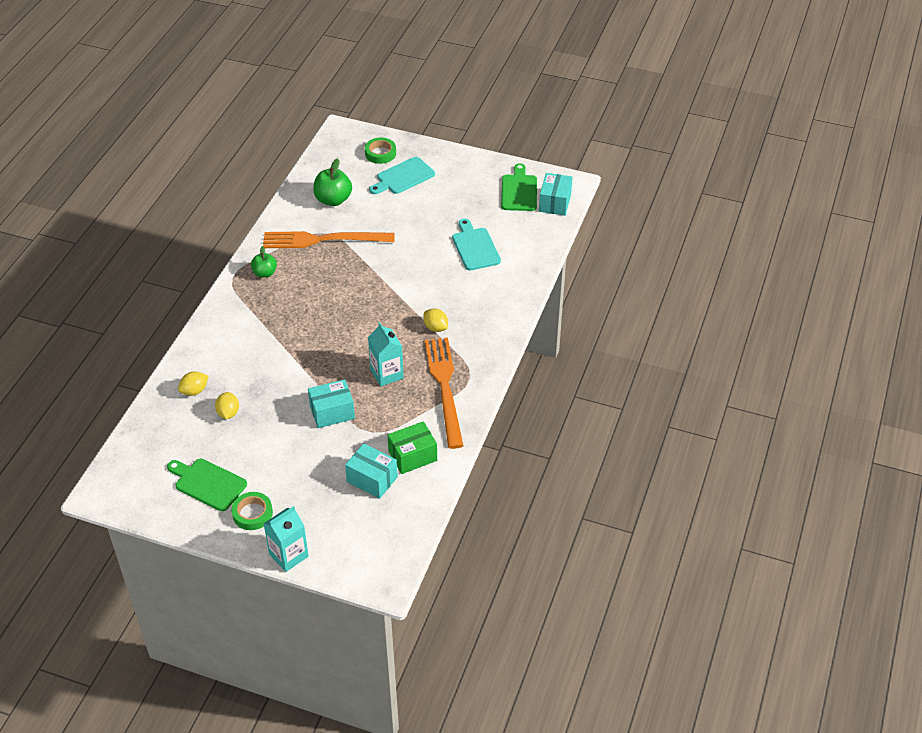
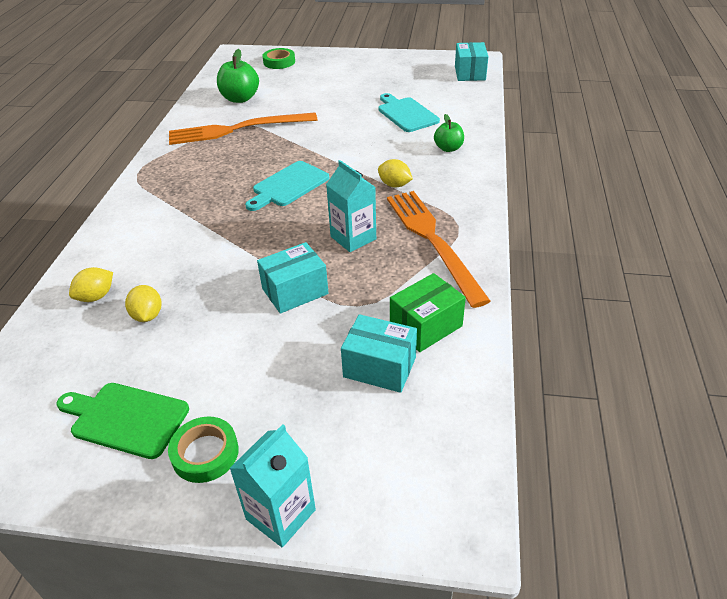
camera: 10 degrees left, 5 degrees down
(265, 273) = (175, 165): green apple -> green apple (448, 148)
(403, 177) = (308, 74): turquoise cutting board -> turquoise cutting board (288, 186)
(519, 191) = (429, 70): green cutting board -> none

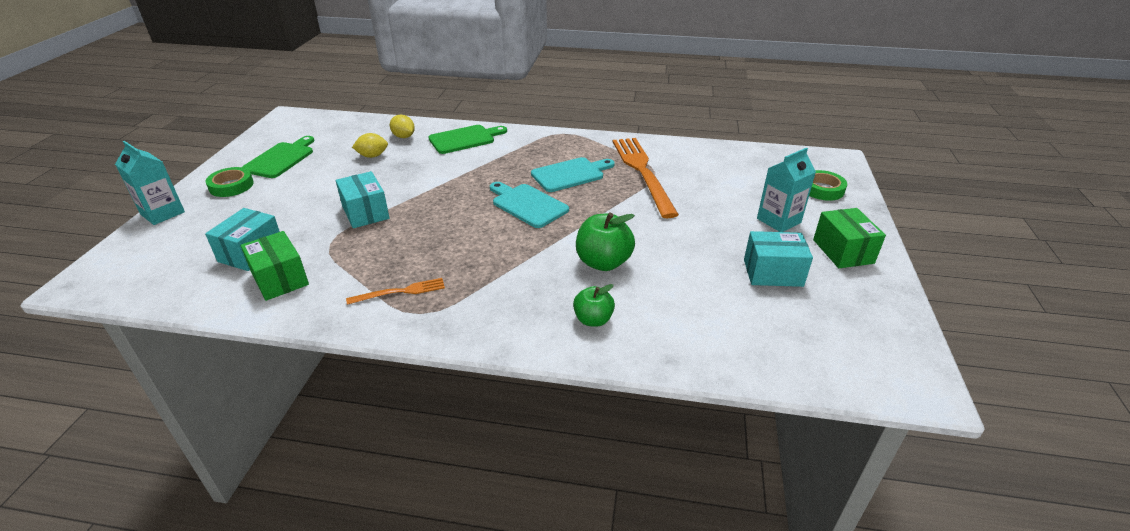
camera: 90 degrees right, 5 degrees down
(125, 241) = (465, 139): none -> green cutting board
(240, 98) = (713, 170): green apple -> green apple (603, 262)
(353, 238) = (426, 242): turquoise carton -> turquoise carton (778, 220)
(359, 64) = (843, 251): none -> green box
(394, 185) = (514, 271): yellow lemon -> none
(406, 114) = (690, 288): turquoise cutting board -> turquoise cutting board (570, 174)
(432, 241) = (400, 292): orange fork -> orange fork, size x0.47
(470, 73) = (852, 368): turquoise box -> turquoise box (773, 273)

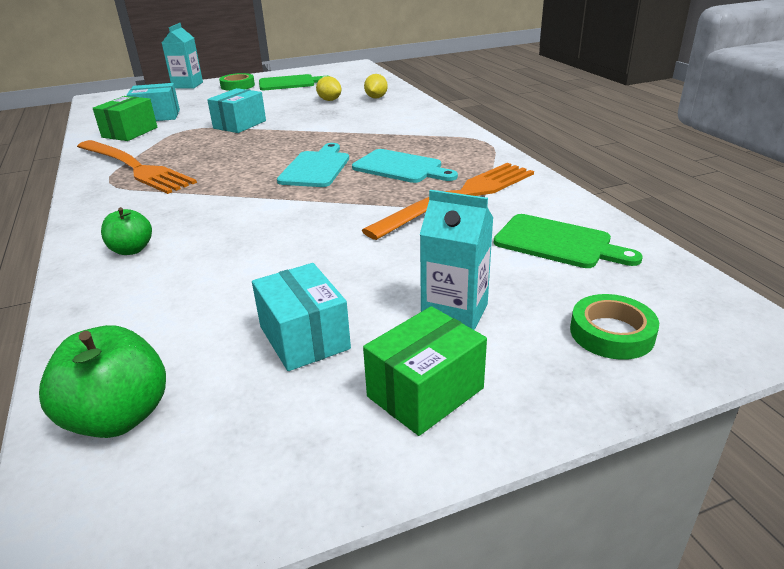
camera: 60 degrees right, 5 degrees down
(400, 292) = (134, 167): orange fork -> orange fork, size x2.14
(465, 139) = (405, 114): green cutting board -> green cutting board (558, 243)
(603, 262) = (240, 228): green apple -> green apple (119, 417)

